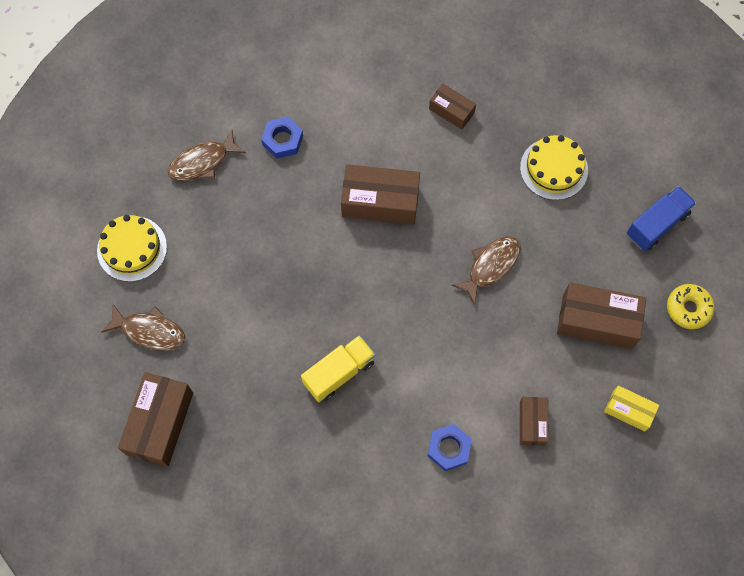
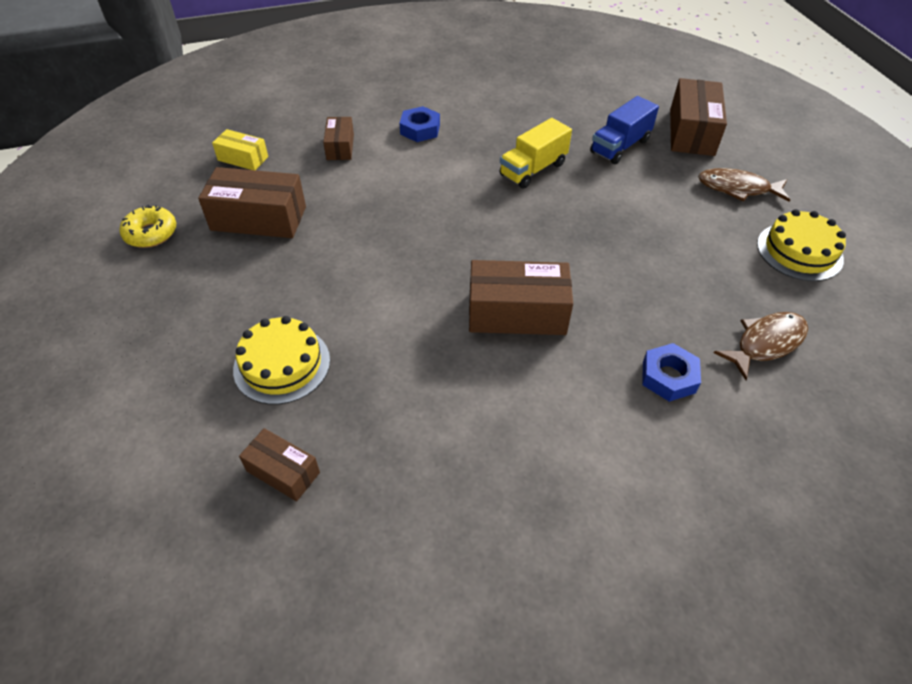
camera: 175 degrees right, 20 degrees down
(451, 111) = (428, 433): brown box -> brown box (283, 472)
(491, 266) = (375, 258): brown fish -> none
(657, 224) = (158, 309): blue truck -> blue truck (620, 146)

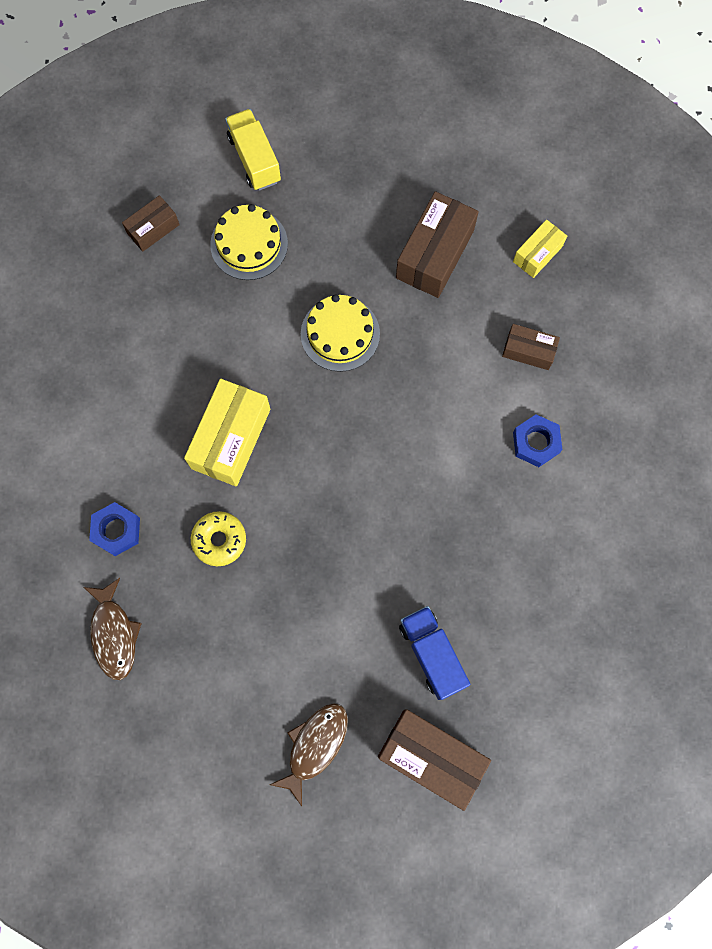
camera: 110 degrees right, 25 degrees up
(151, 233) = (444, 164): yellow donut -> yellow donut (219, 540)
(517, 313) = (231, 438): brown box -> yellow box
(533, 169) = (423, 537): yellow truck -> yellow truck (254, 159)
(799, 251) = (202, 746): yellow cake -> yellow cake (340, 334)

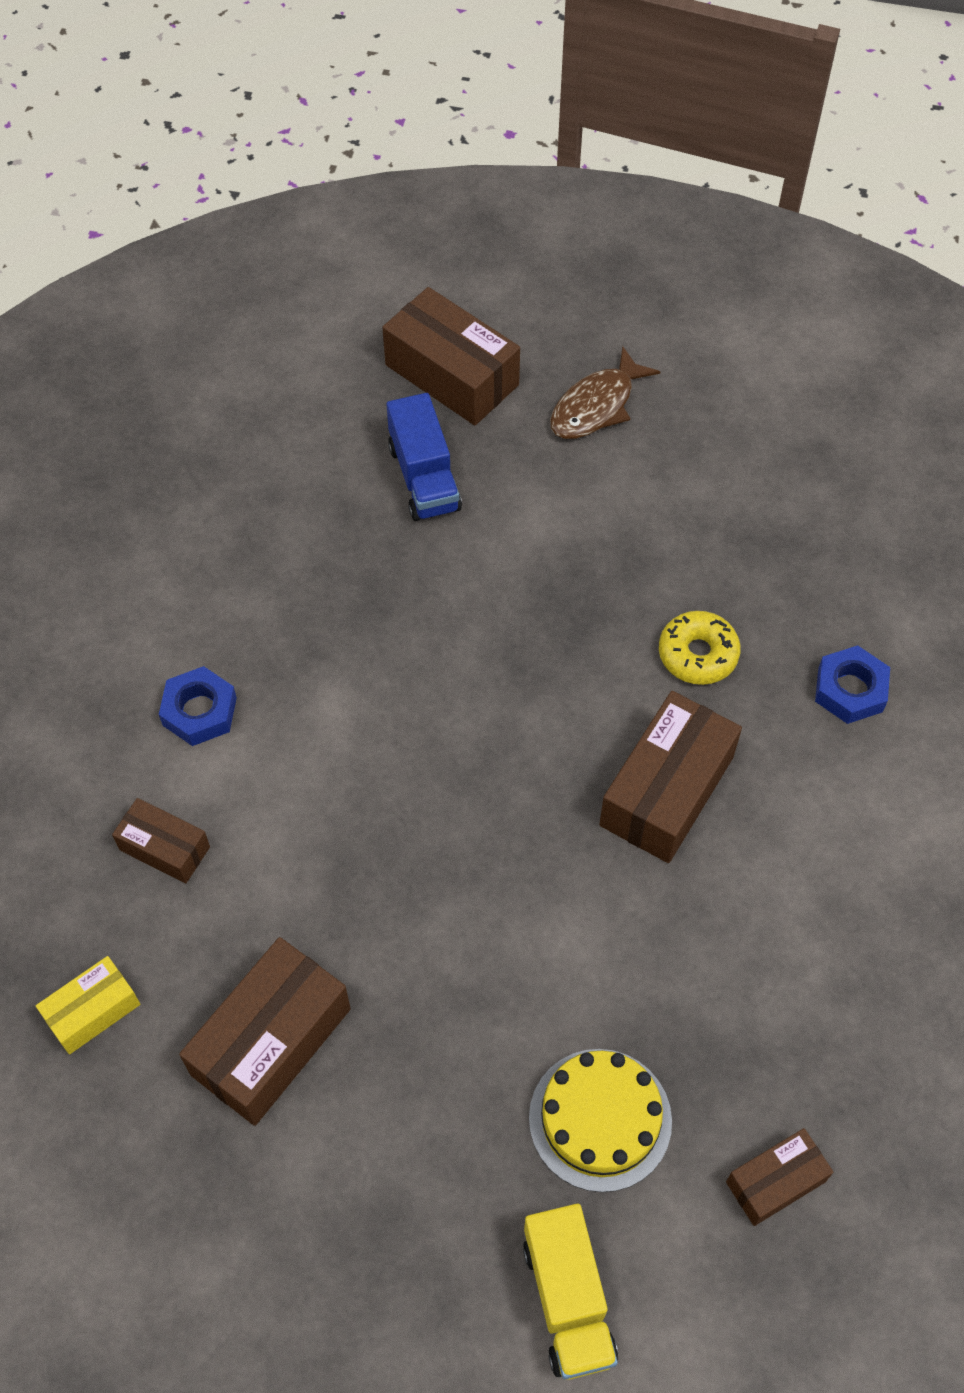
camera: 170 degrees left, 15 degrees down
(114, 634) = (855, 562): brown fish -> none
(231, 438) = (667, 791): yellow box -> brown box
(340, 334) = (465, 927): yellow cake -> none

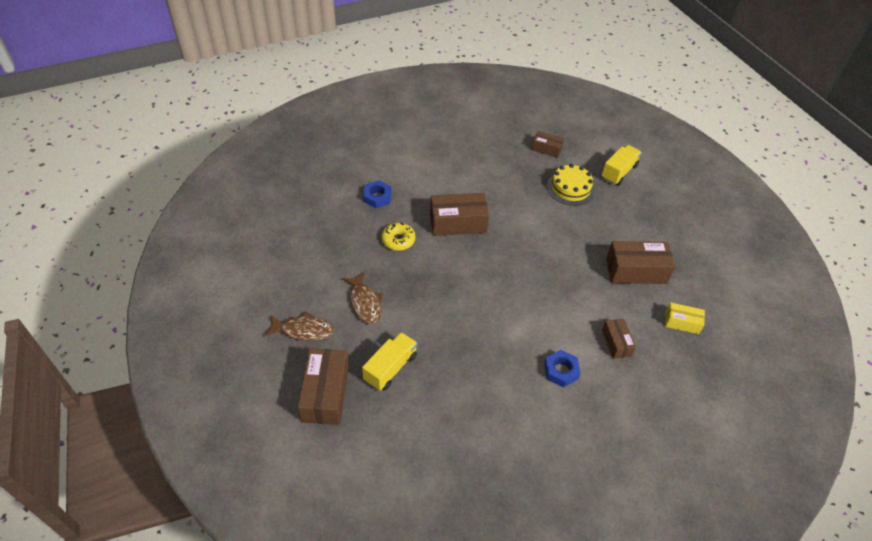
camera: 130 degrees left, 10 degrees down
(424, 478) = (390, 368): blue truck -> yellow truck
(584, 516) = (365, 303): none -> brown fish

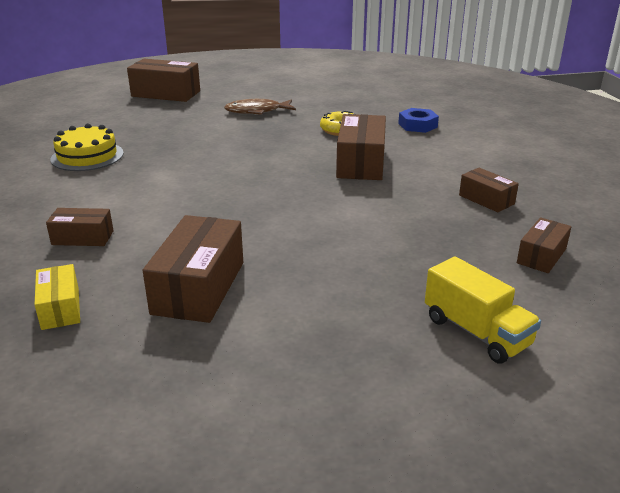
camera: 105 degrees right, 20 degrees down
(304, 330) = (240, 90): brown fish -> none
(390, 368) = (169, 116): yellow truck -> none
(492, 165) = (486, 199): none -> brown box
(561, 371) = (82, 192): blue nut -> none
(570, 188) = (426, 261): yellow cake -> yellow cake (87, 156)
(682, 322) = (60, 308): yellow box -> yellow box turned 45 degrees counterclockwise

